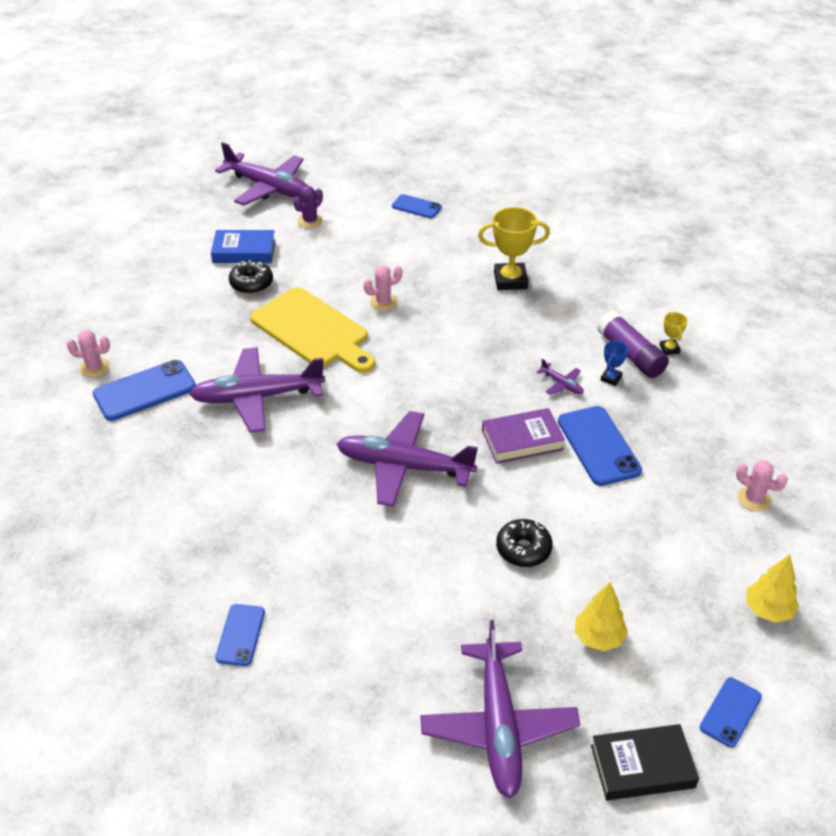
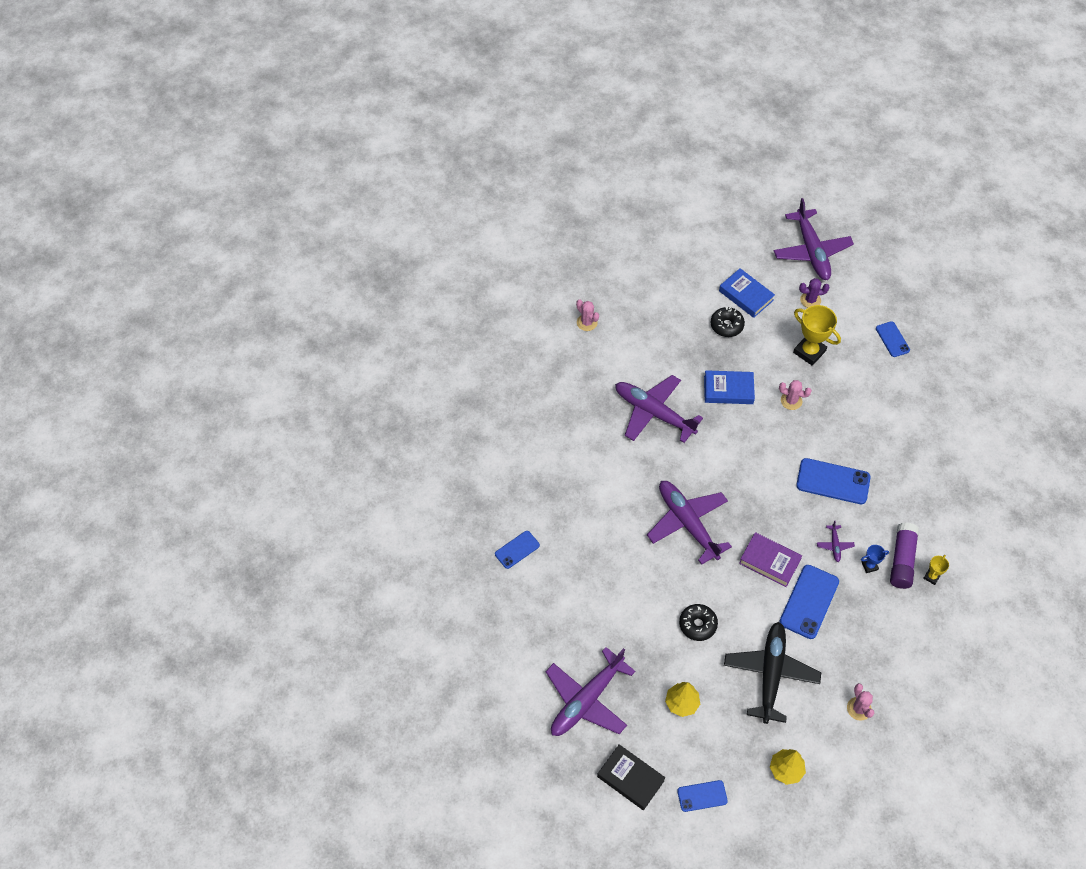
camera: 45 degrees right, 15 degrees up
(145, 391) = (599, 360): blue phone -> blue phone (833, 481)
(313, 331) = (728, 390): yellow cutting board -> blue book
(510, 280) = (889, 446): yellow trophy -> yellow trophy (809, 352)
(645, 536) = (770, 674): none -> black plane

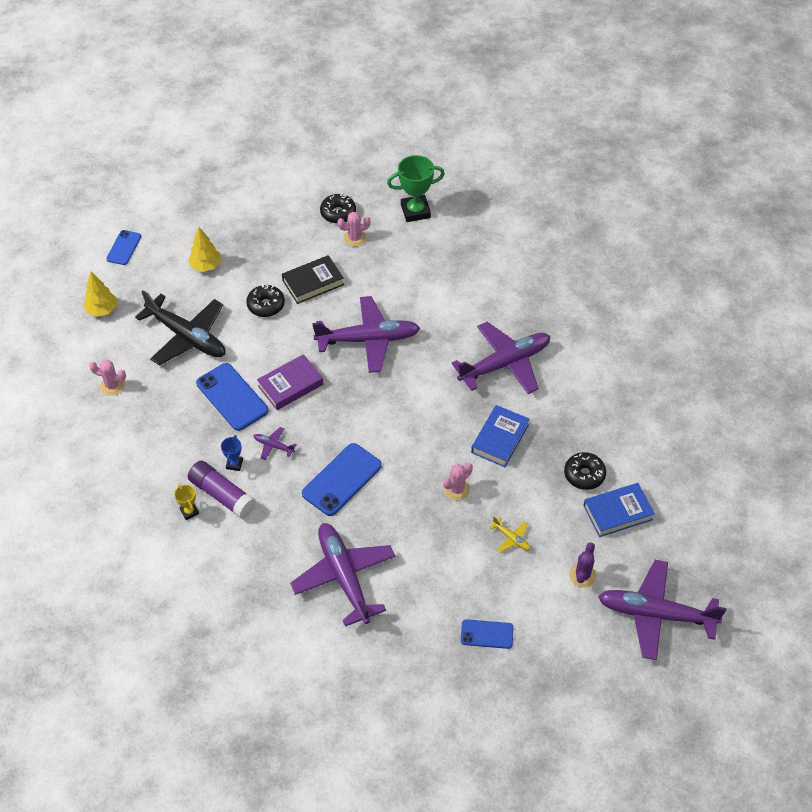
camera: 115 degrees right, 5 degrees down
(517, 549) = (415, 211): blue phone -> green trophy
(553, 616) = (338, 213): none -> black donut
(587, 322) = (645, 352): pink cactus -> pink cactus (354, 238)
(587, 700) = (252, 208): purple plane -> purple plane (344, 577)
(630, 778) = (170, 210): black book -> black book (313, 282)
(809, 352) = (511, 538): yellow trophy -> yellow plane

